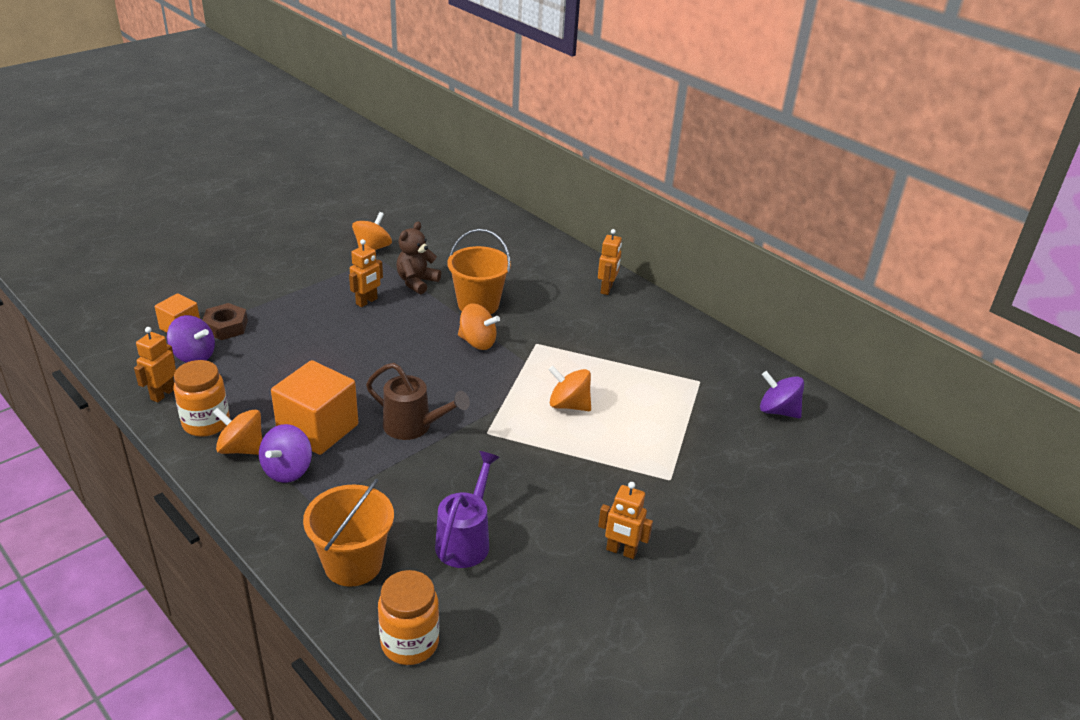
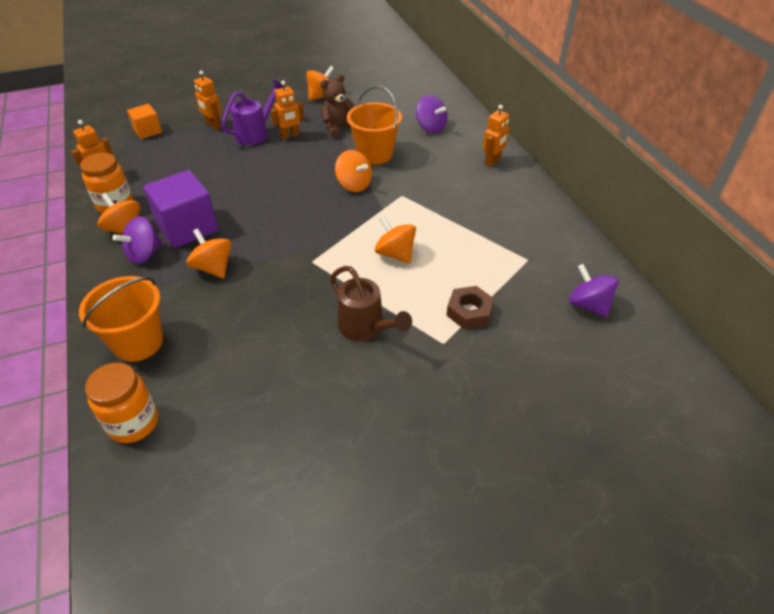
camera: 25 degrees right, 10 degrees up
(194, 356) = (142, 153): purple spinning top -> purple spinning top (430, 127)
(225, 327) = (178, 136): brown nut -> brown nut (469, 312)
(318, 429) = (187, 227): orange cube -> purple cube
(381, 465) = (213, 268): none -> orange spinning top
(414, 426) = (258, 242): brown watering can -> brown watering can (366, 328)
(466, 539) = (235, 348): purple watering can -> purple watering can (256, 133)
(621, 551) = (356, 397): orange robot -> orange robot (213, 125)

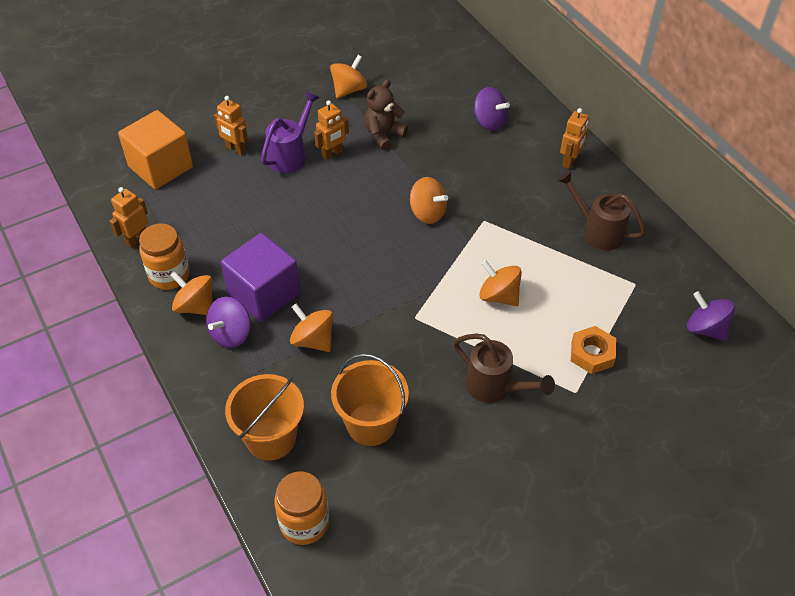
camera: 10 degrees left, 5 degrees up
(148, 131) = (160, 167): orange cube -> orange cube, size x1.78
(375, 154) = (437, 168): orange bucket -> orange bucket (371, 424)
(469, 312) = (592, 354): brown nut -> orange nut
(503, 214) = (597, 231): none -> brown watering can

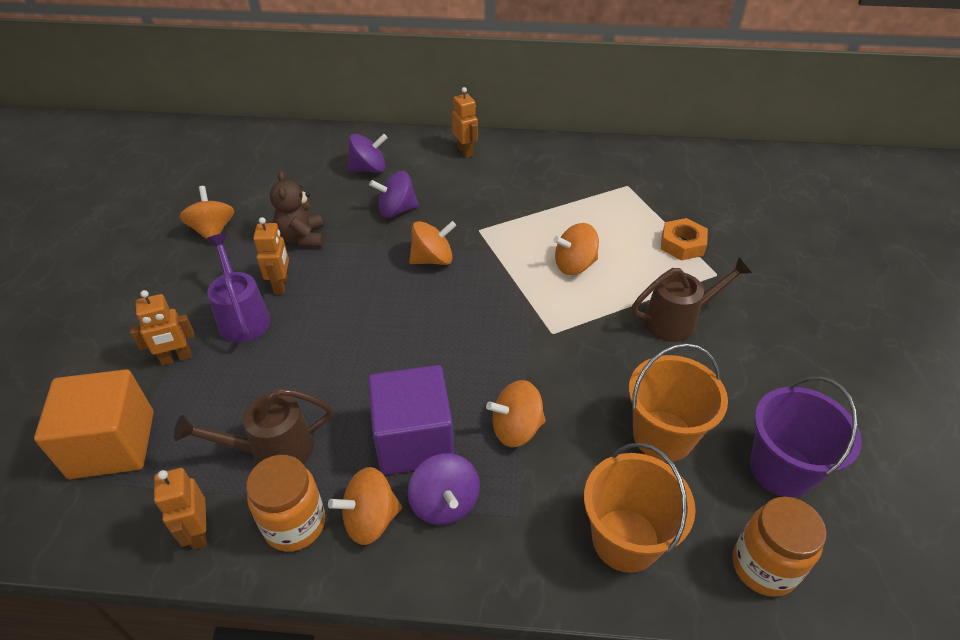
camera: 55 degrees left, 5 degrees down
(396, 507) = (781, 469): none -> purple bucket
(597, 231) = (554, 175): brown watering can -> brown watering can (272, 450)
(705, 329) = (700, 176): purple spinning top -> purple spinning top (396, 210)

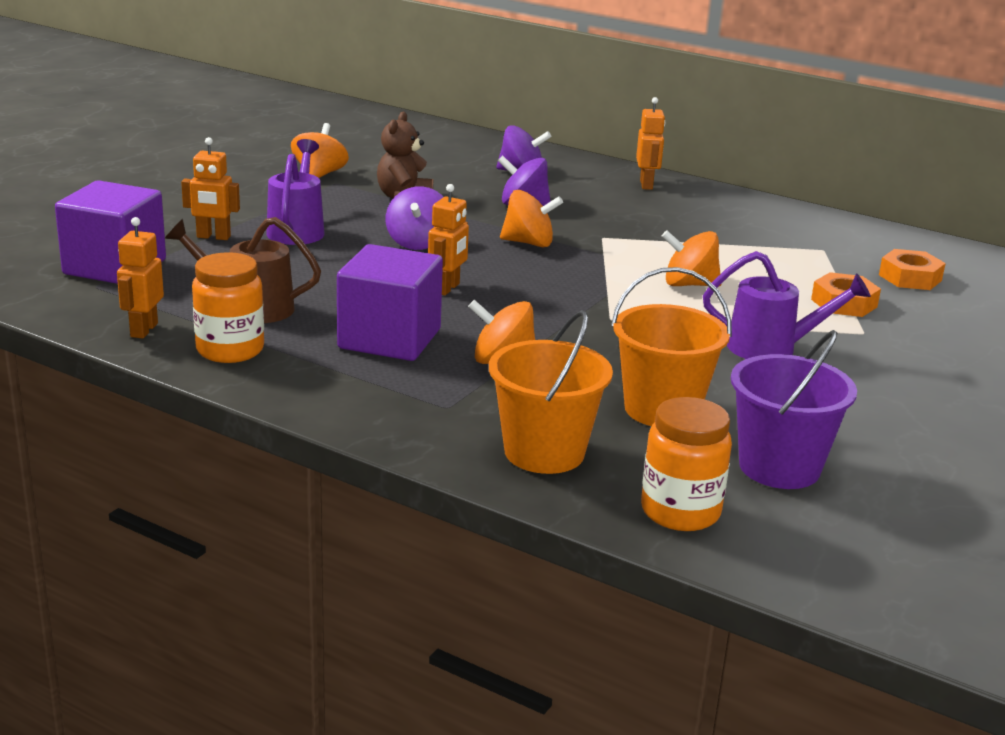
camera: 25 degrees right, 20 degrees down
(112, 444) = (115, 267): orange cube -> purple cube
(281, 285) = (353, 221): orange robot -> orange robot (447, 288)
(370, 519) = (301, 368): orange spinning top -> none
(445, 503) = (381, 380): purple spinning top -> purple spinning top (418, 243)
(678, 320) = (772, 348): brown watering can -> purple watering can
(699, 197) = (910, 278): none -> orange nut

